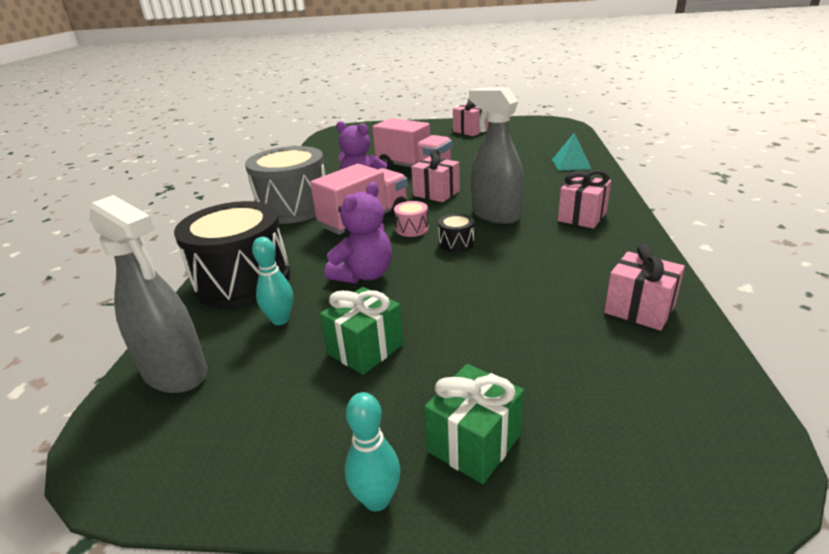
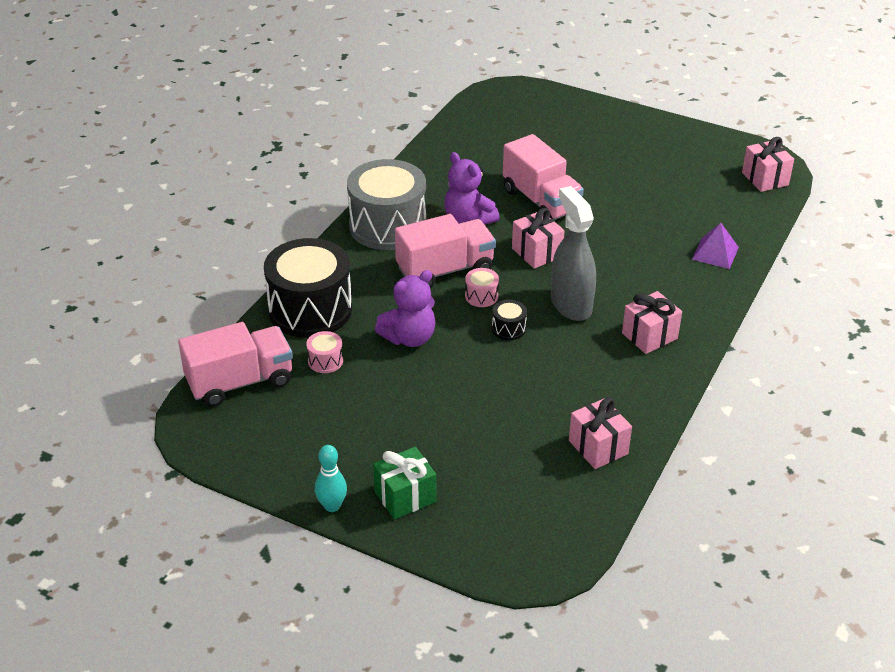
camera: 20 degrees right, 10 degrees up
(175, 373) = (240, 382): grey spray bottle -> pink truck
(280, 320) = (325, 361): turquoise bowling pin -> pink drum
(365, 349) = (374, 408): green gift -> none
(470, 131) = (655, 148): pink gift -> pink gift (765, 179)
(571, 164) = (715, 253): turquoise pyramid -> purple pyramid

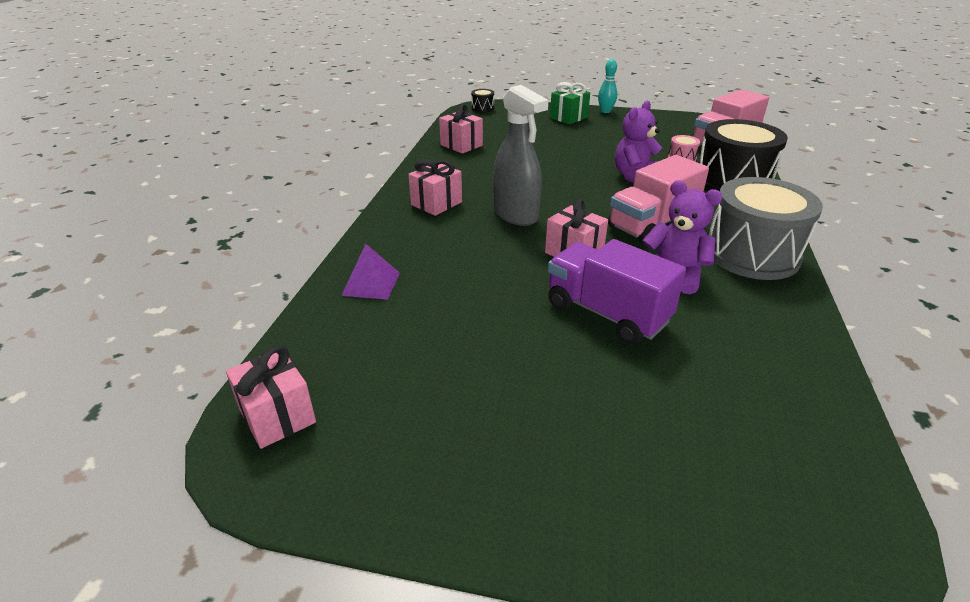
camera: 165 degrees right, 5 degrees down
(481, 296) = (601, 210): pink drum -> none
(508, 328) = (561, 192): black drum -> black drum (482, 108)
(541, 201) = (606, 313): pink truck -> purple truck

